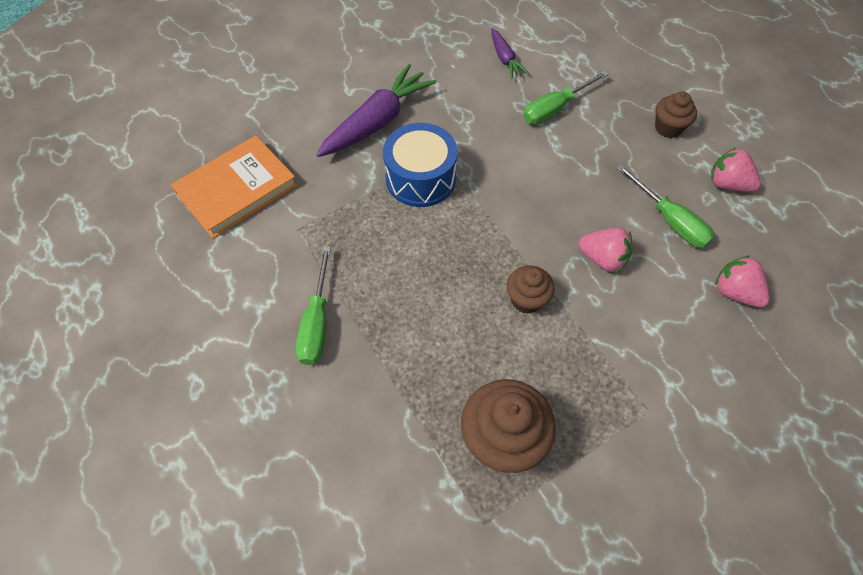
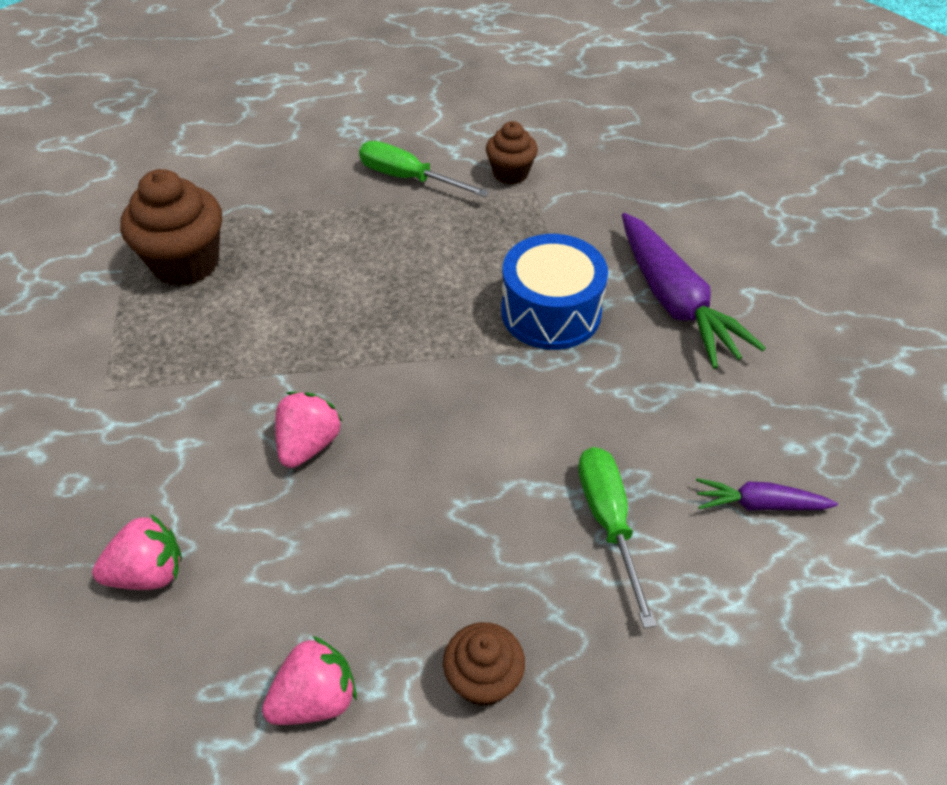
camera: 115 degrees right, 10 degrees down
(237, 189) = (618, 161): orange book -> none
(526, 299) = (312, 343): brown cupcake -> brown cupcake (510, 173)
(603, 259) = (308, 444): pink strawberry -> pink strawberry turned 150 degrees clockwise
(669, 220) = (309, 562): green screwdriver -> none

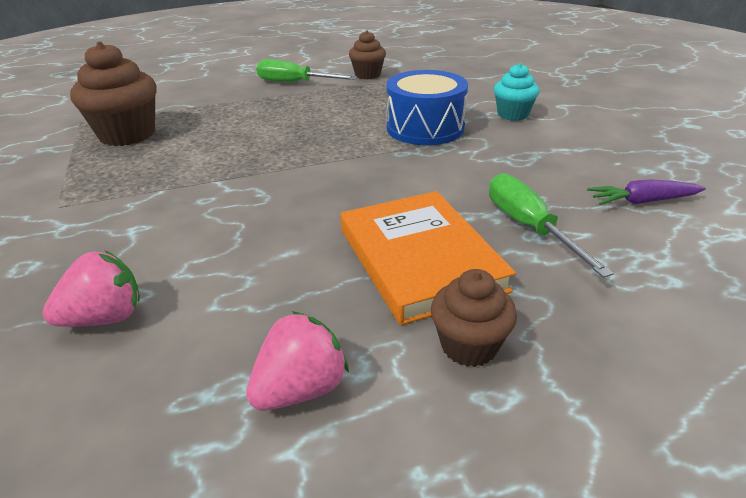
camera: 10 degrees left, 15 degrees down
(308, 444) = (251, 215): pink strawberry -> none
(472, 551) = (420, 259): none -> orange book
(674, 301) = (513, 114): purple carrot -> turquoise cupcake

